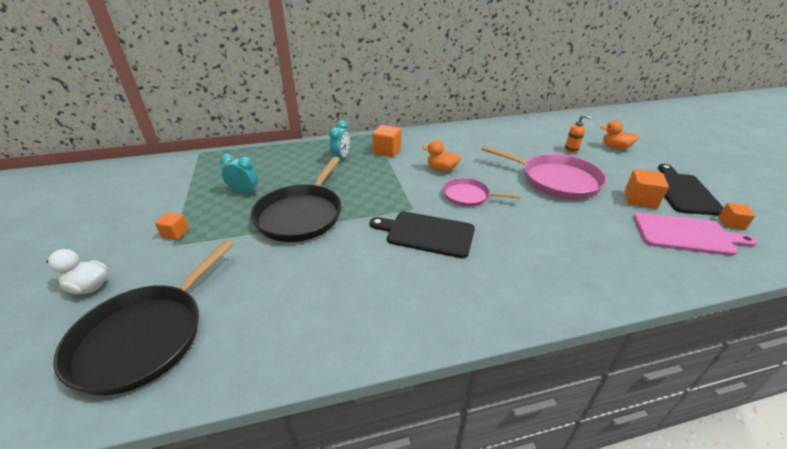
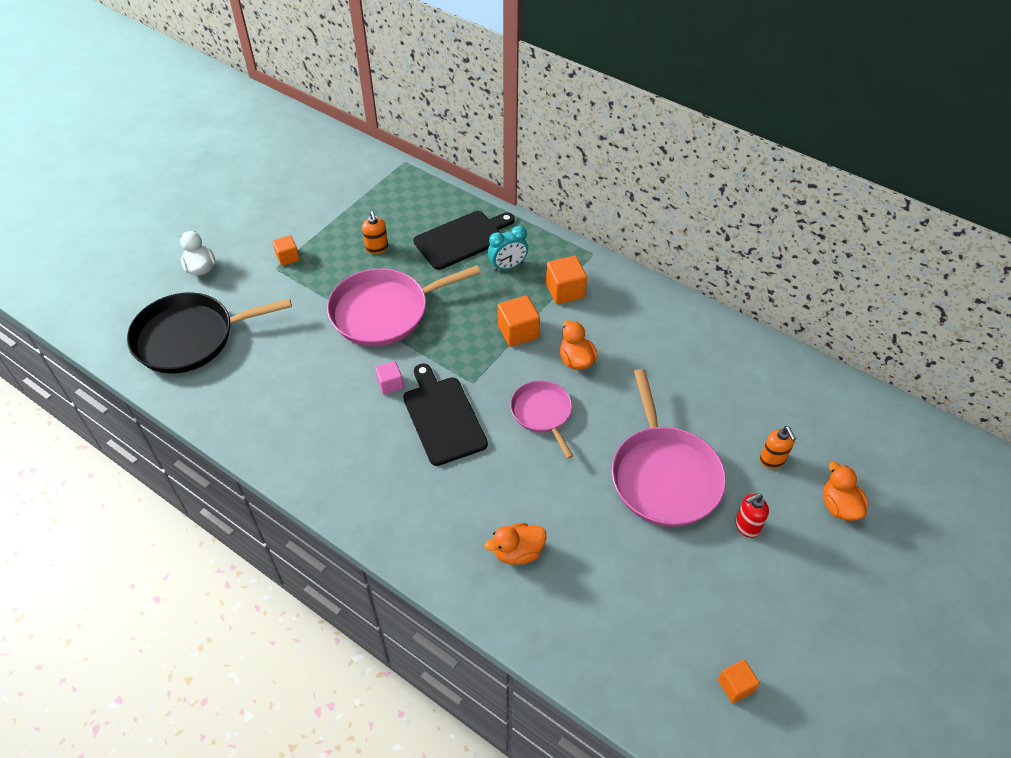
camera: 50 degrees right, 15 degrees up
(244, 193) = (377, 248): turquoise clock -> orange soap dispenser
(301, 215) = (384, 311): black pan -> pink pan
(368, 242) = (390, 384): none -> pink cube
(577, 256) = (518, 552): none -> orange duck
(611, 173) = (747, 526): none -> red soap dispenser
(640, 200) = (701, 576): orange cube -> orange cube (518, 332)
(683, 191) = (776, 618): black cutting board -> black cutting board (462, 239)
(686, 234) = (658, 641): pink cutting board -> none

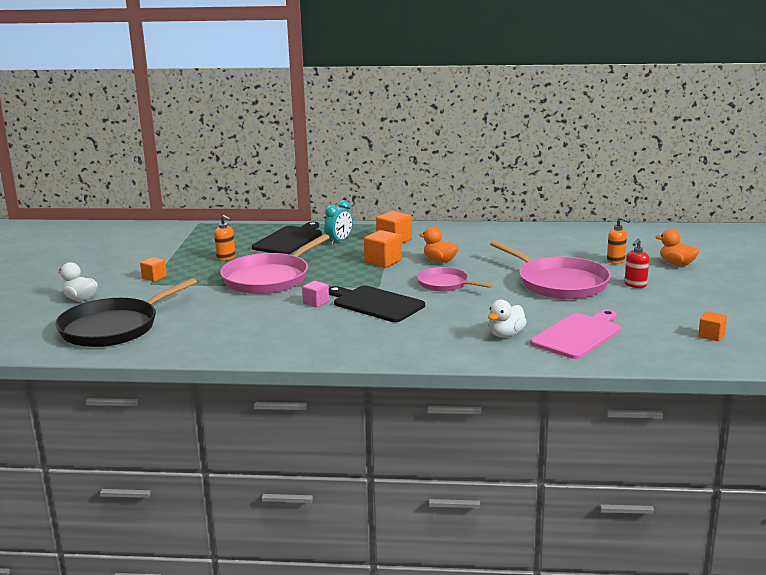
camera: 30 degrees left, 30 degrees down
(518, 552) = (505, 334): orange duck -> white duck
(591, 597) = (578, 335): none -> pink cutting board

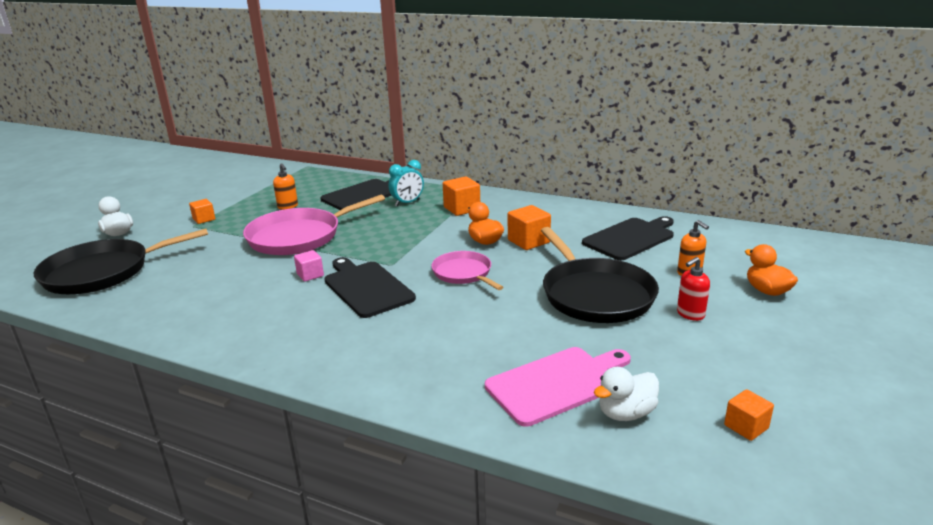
camera: 20 degrees right, 5 degrees up
(383, 261) = (426, 233): orange cube -> orange cube (528, 241)
(505, 334) = (467, 363): white duck -> white duck (626, 413)
(554, 244) = (631, 238): none -> black cutting board
(559, 283) = (595, 294): pink pan -> black pan

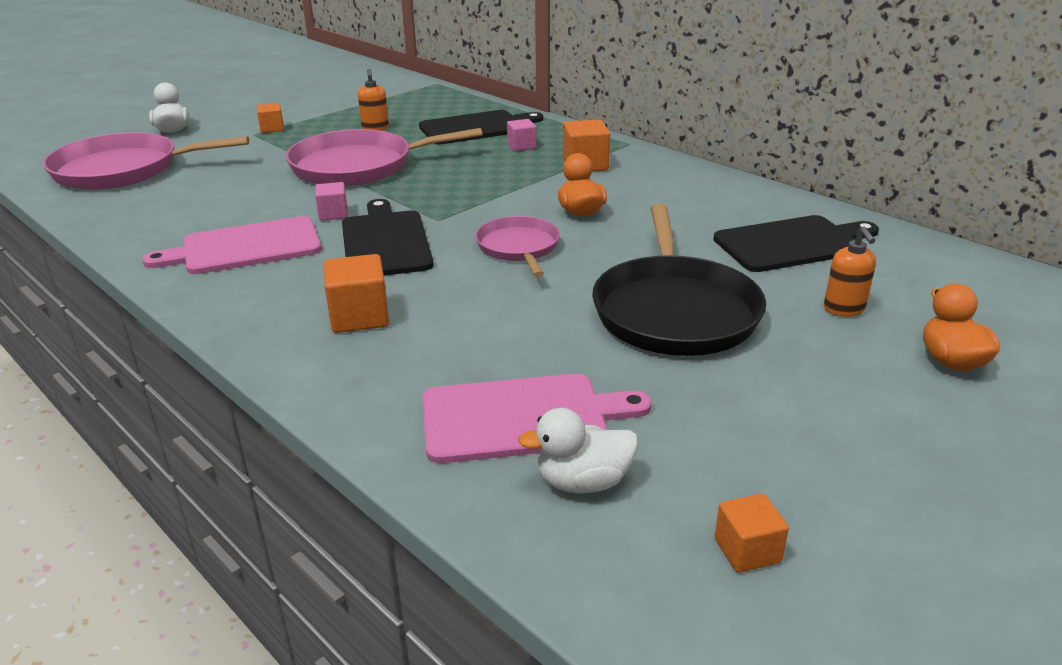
camera: 20 degrees right, 5 degrees up
(103, 272) = (123, 170): black pan -> pink pan
(262, 312) = (245, 247): none -> pink cutting board
(407, 203) = (521, 146): turquoise clock -> pink cube
(528, 241) = (640, 222): orange cube -> orange cube (359, 317)
(690, 314) = (795, 368): red soap dispenser -> none

